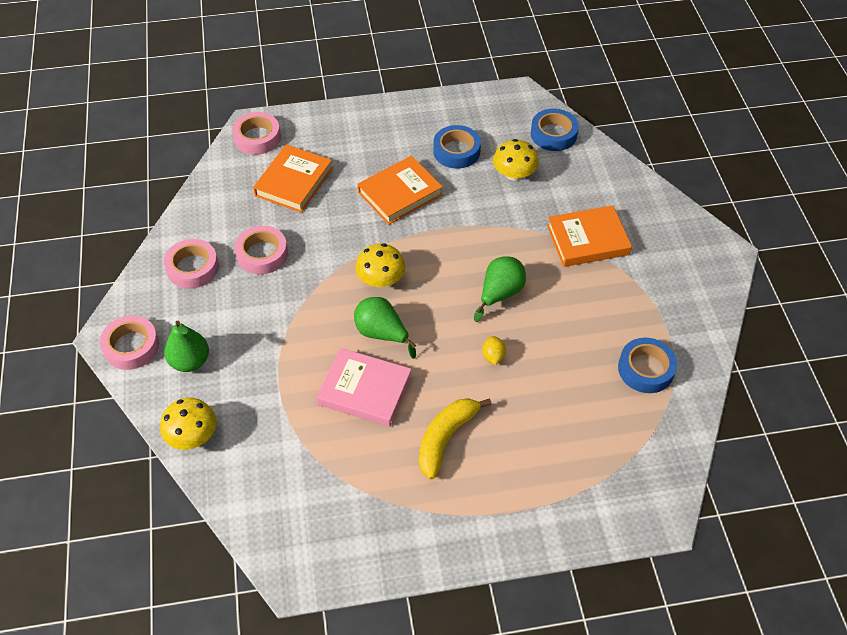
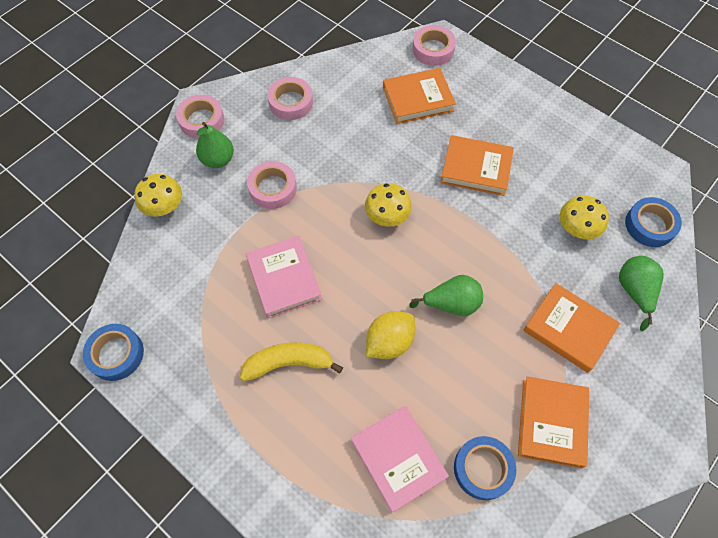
camera: 50 degrees right, 10 degrees up
(262, 254) = (339, 130): pink tape -> pink tape (273, 188)
(382, 334) = (341, 252): green pear -> green pear (634, 291)
(456, 151) = (556, 173): blue tape -> blue tape (116, 354)
(493, 356) = (389, 342): yellow lemon -> yellow lemon, size x1.88
(593, 417) = (398, 459): none -> pink book
(647, 303) = (551, 423): none -> orange book

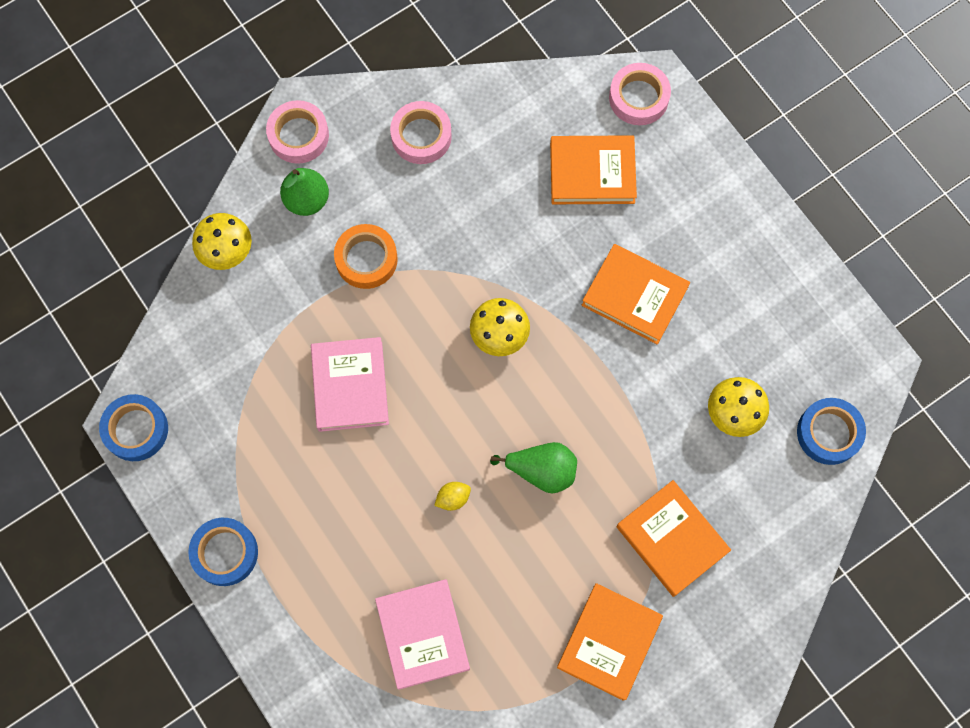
camera: 15 degrees right, 10 degrees up
(273, 188) = (366, 259): pink tape -> orange tape
(289, 363) = (329, 492): yellow banana -> none
(389, 342) = (453, 498): yellow lemon -> yellow lemon, size x0.53
(483, 469) = (513, 671): blue tape -> blue tape (225, 553)
(634, 291) = (771, 514): green pear -> none

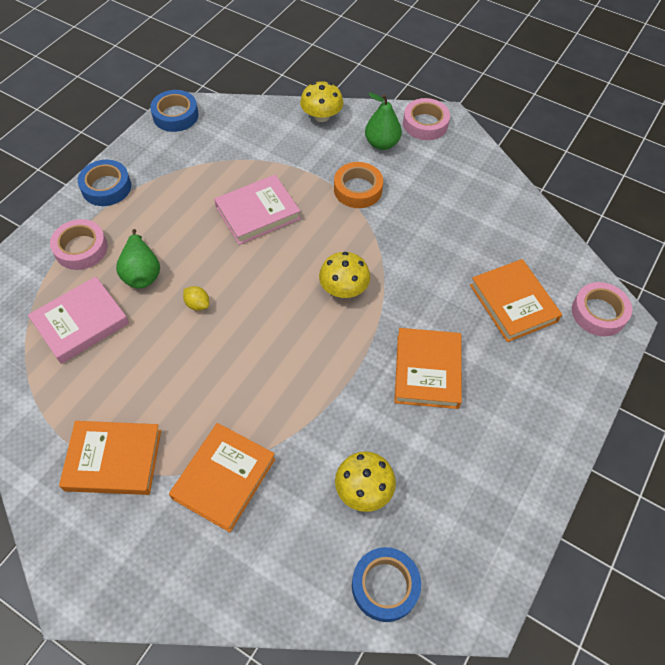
camera: 65 degrees right, 15 degrees down
(421, 136) = (470, 188): pink tape -> pink tape (81, 248)
(541, 471) = (245, 356): green pear -> green pear (142, 273)

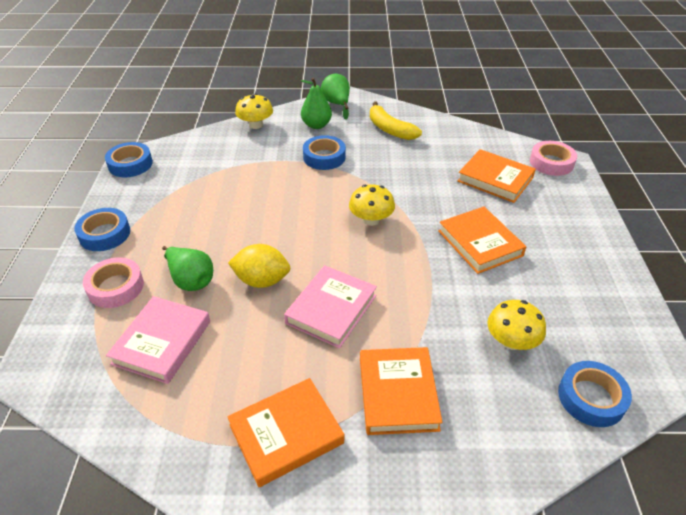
camera: 30 degrees left, 15 degrees down
(197, 304) = (262, 280): yellow lemon -> yellow lemon, size x1.88
(258, 213) = (258, 200): pink book -> pink book (331, 309)
(358, 189) = (324, 157): orange tape -> blue tape
(425, 124) = (337, 104): pink tape -> green pear
(454, 183) = (390, 129): none -> yellow banana

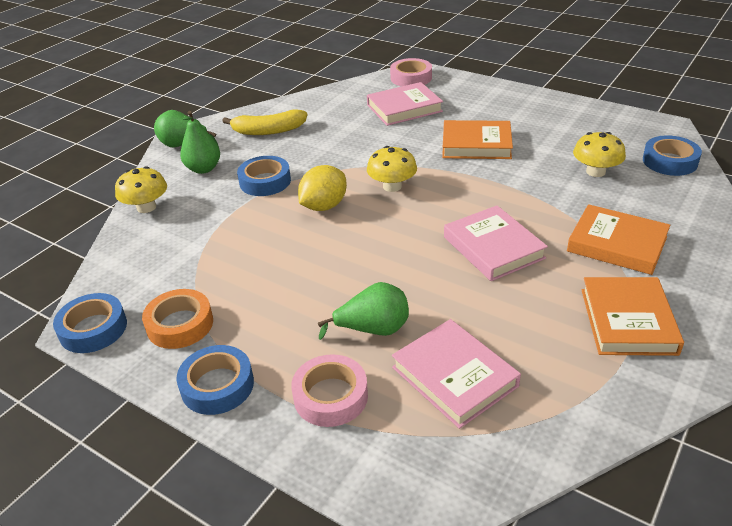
camera: 55 degrees left, 5 degrees down
(151, 194) = (180, 324): none -> orange tape
(262, 280) = (418, 279): yellow lemon -> yellow lemon (324, 206)
(495, 179) = (404, 108): orange book -> pink book

